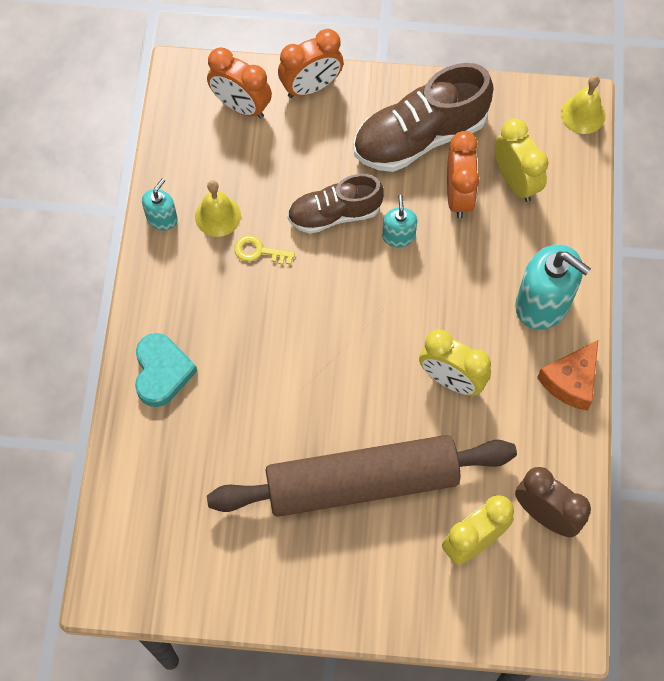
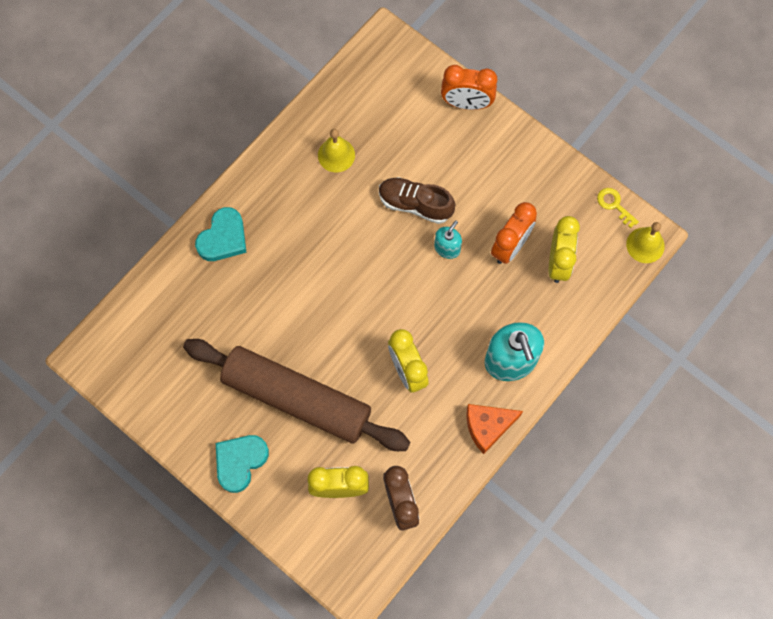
camera: 35 degrees right, 5 degrees up
(162, 218) = (298, 133): turquoise soap dispenser -> none
(241, 106) = (408, 87): orange clock -> none
(258, 251) = (345, 197): yellow key -> yellow key (614, 205)
(352, 587) = (240, 462): none -> turquoise heart
(420, 137) = (515, 187): brown shoe -> none

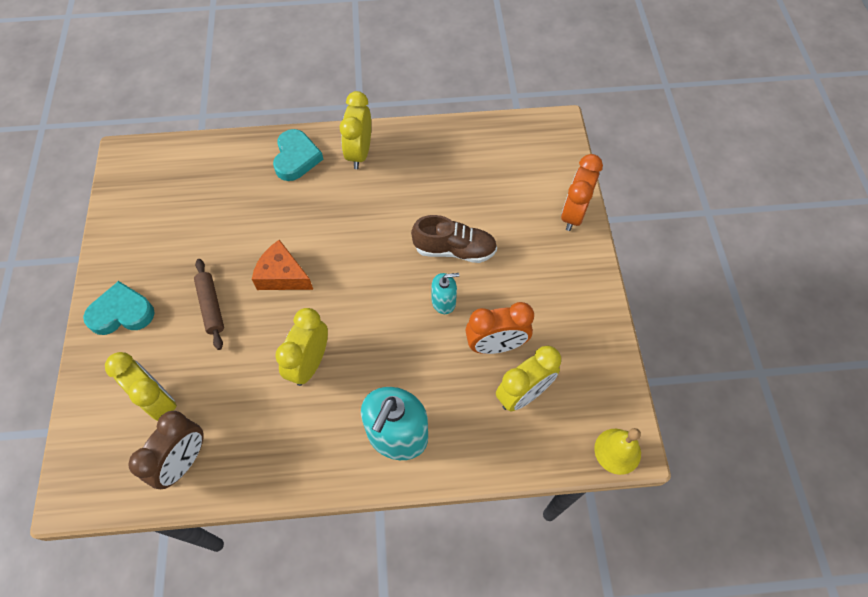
camera: 45 degrees right, 10 degrees down
(223, 238) = (296, 158): turquoise heart -> turquoise heart turned 75 degrees counterclockwise
(266, 191) = (359, 153): none -> yellow clock
(296, 398) = (211, 306): brown rolling pin -> brown rolling pin, size x0.41
(336, 155) = (435, 170): yellow bell -> none
(415, 204) = (454, 250): brown shoe -> brown shoe turned 120 degrees clockwise
(466, 103) = (573, 214): orange clock -> orange clock turned 60 degrees clockwise
(488, 427) = (319, 471): orange cheese -> orange cheese (282, 275)
(614, 205) = (622, 392): yellow key -> none

